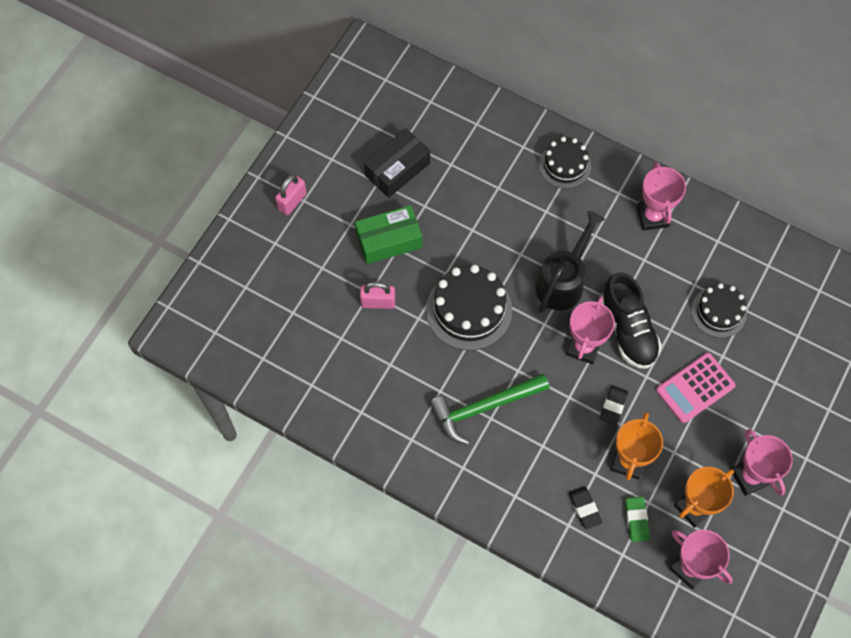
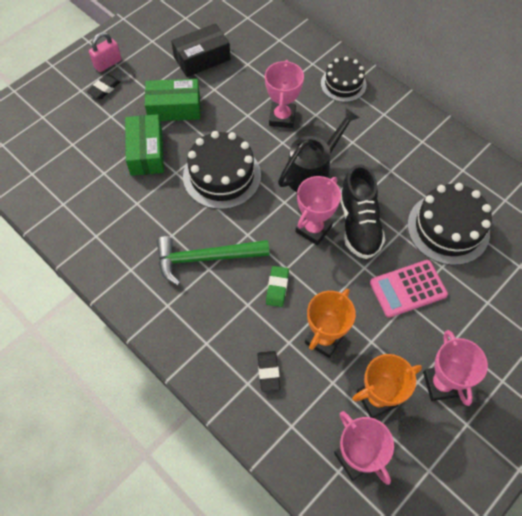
camera: 15 degrees right, 5 degrees down
(378, 302) = (146, 152): pink padlock -> green box
(613, 406) = (325, 286): black eraser -> black eraser (104, 89)
(636, 520) = (315, 396): green eraser -> green eraser (277, 287)
(652, 217) = (408, 138): pink trophy -> pink trophy (282, 117)
(718, 312) = (448, 228): black cake -> black cake, size x1.57

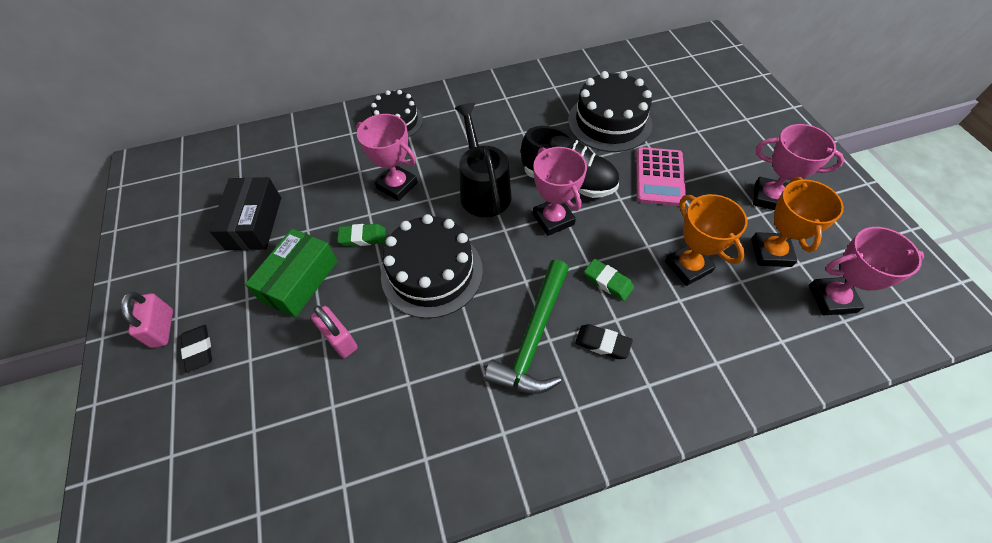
camera: 60 degrees left, 5 degrees down
(146, 152) = (340, 339): green box -> pink padlock
(226, 122) = (363, 237): none -> green eraser
(268, 372) = (709, 335): black eraser -> black eraser (602, 343)

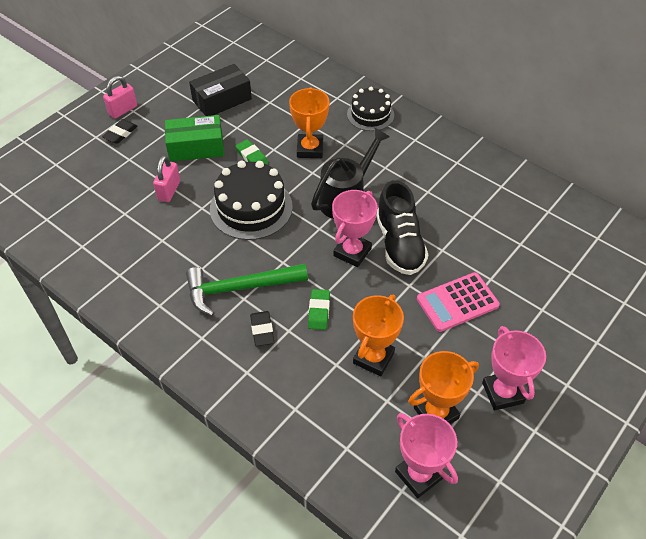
camera: 55 degrees right, 5 degrees down
(397, 185) = (310, 149): pink trophy -> orange trophy
(609, 122) = (493, 242): black cake -> none

